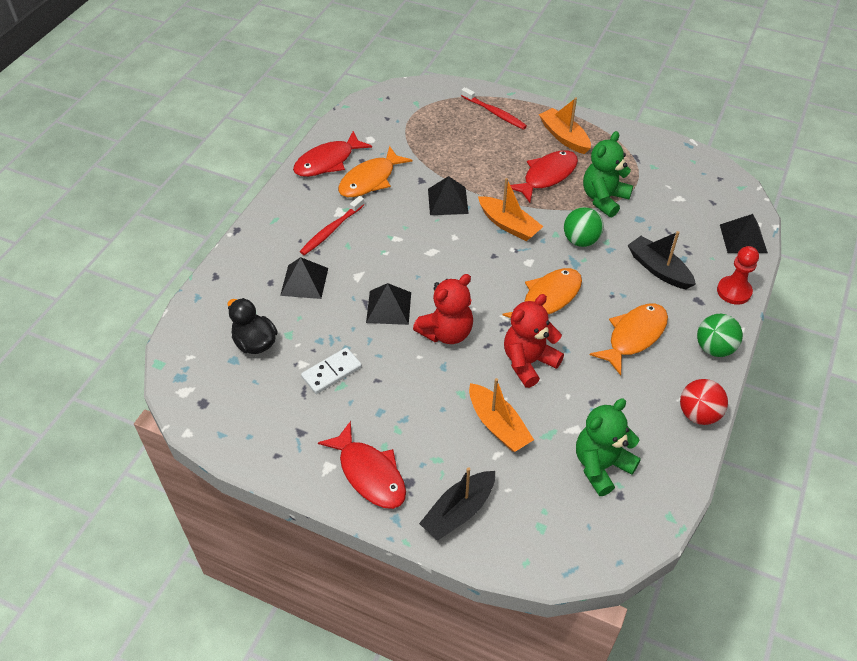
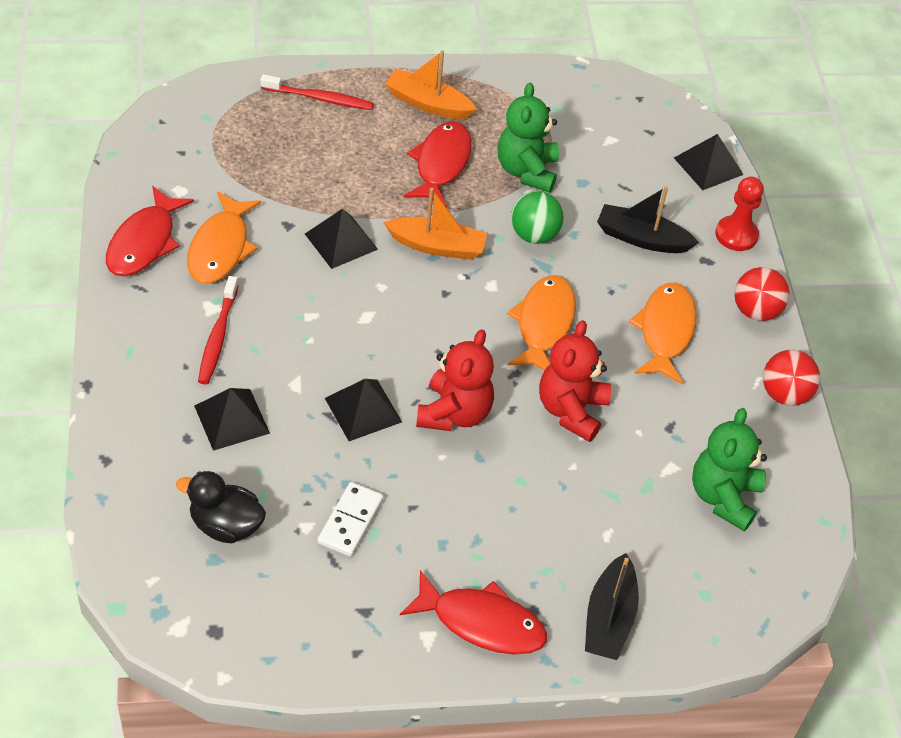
camera: 35 degrees left, 0 degrees up
(498, 425) = (586, 500): orange boat -> none
(714, 348) = (755, 311): green ball -> red ball

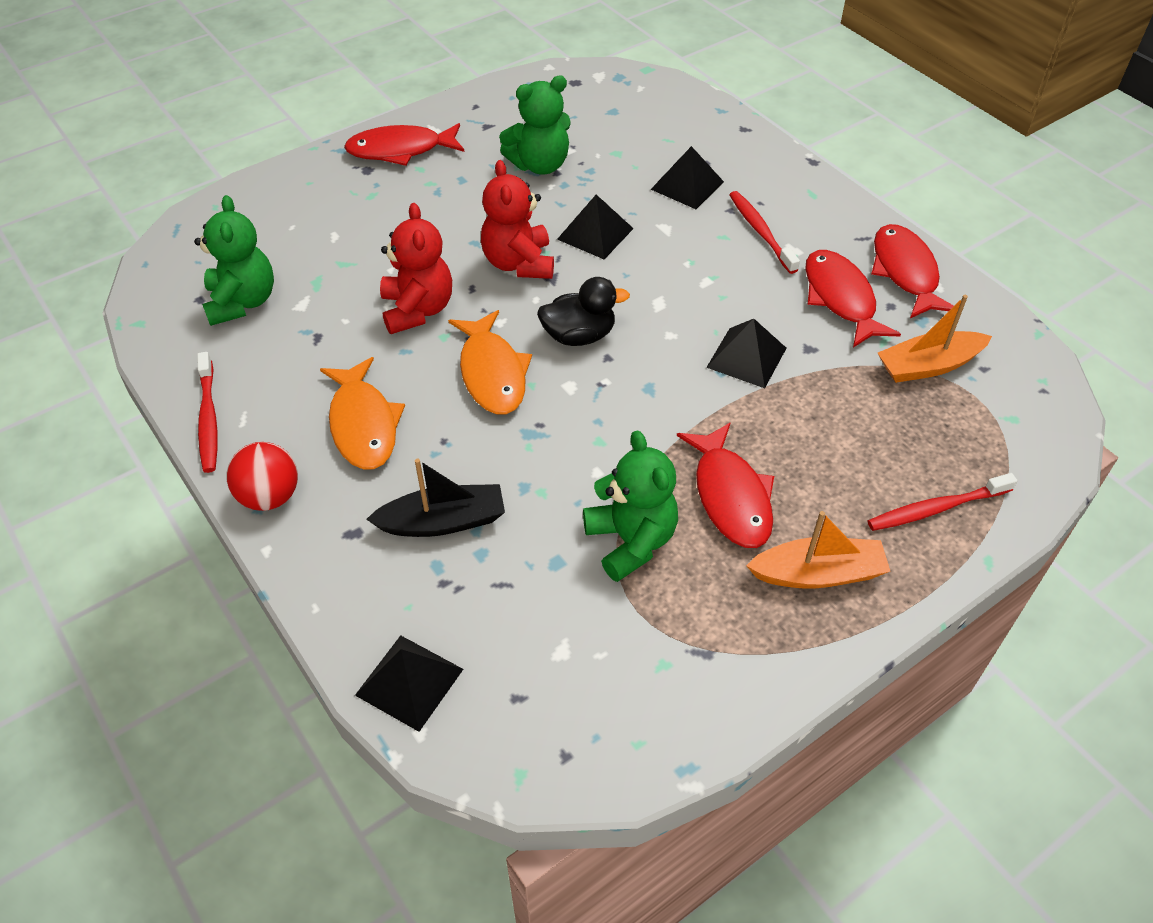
camera: 155 degrees right, 0 degrees up
(220, 248) = (840, 298): orange fish -> red fish
(226, 525) = (624, 129): black duck -> black duck (579, 336)
(351, 521) = (540, 165): white domino -> green teddy bear
(437, 246) = (653, 399): orange boat -> orange boat (928, 366)
(534, 235) = (565, 462): green ball -> none
(609, 618) = (305, 187): black boat -> none
(736, 235) = (329, 588): red pawn -> none
(784, 394) = (208, 418): red ball -> red toothbrush

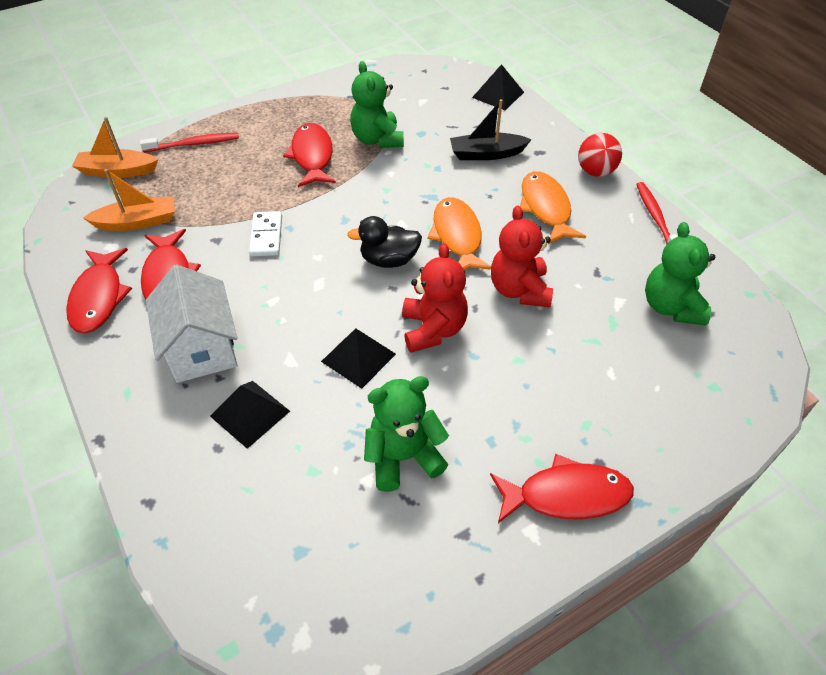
camera: 175 degrees left, 0 degrees up
(746, 357) = (266, 236): black pyramid -> white domino
(761, 232) = (201, 348): red toothbrush -> white house
(818, 573) = (278, 121): orange boat -> orange boat (117, 171)

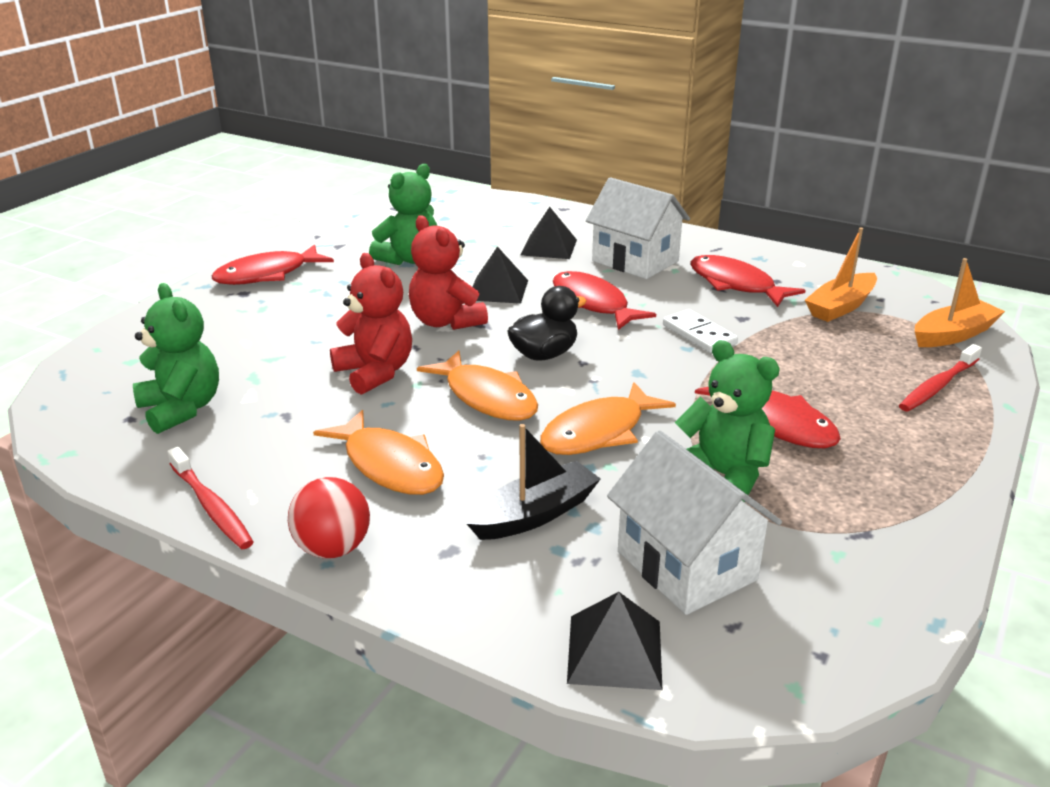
camera: 150 degrees right, 20 degrees down
(99, 298) = (767, 260): red fish -> red fish (592, 304)
(413, 186) = (598, 432): none -> orange fish
(440, 111) = (686, 566): none -> white house

